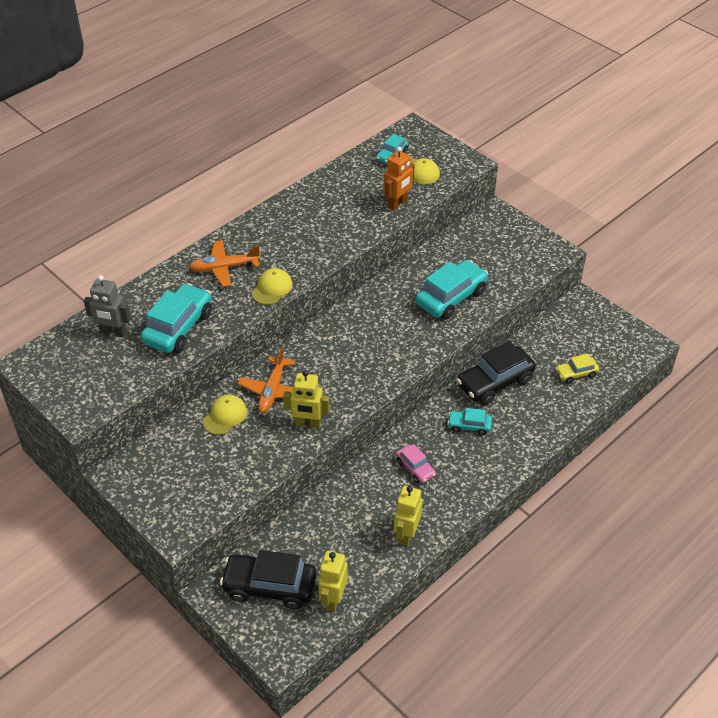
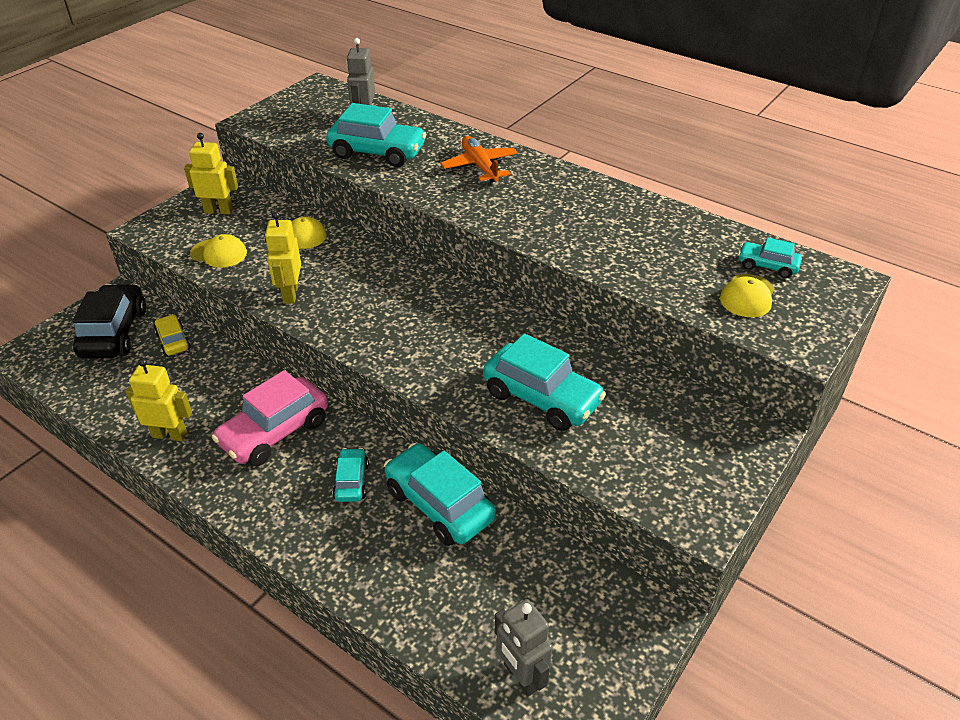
camera: 80 degrees right, 5 degrees down
(272, 288) = (454, 201): yellow cap -> yellow cap (219, 253)
(272, 390) = (340, 261): orange plane -> none
(333, 599) = (88, 382): yellow robot -> yellow robot (219, 211)
(397, 203) = (661, 282): orange robot -> none
(415, 468) = (275, 432): pink car -> pink car, size x1.88
(495, 382) = (439, 504): black car -> turquoise car
(576, 374) = (478, 614): yellow car -> yellow car (173, 341)
(615, 361) = (521, 676): none -> grey robot

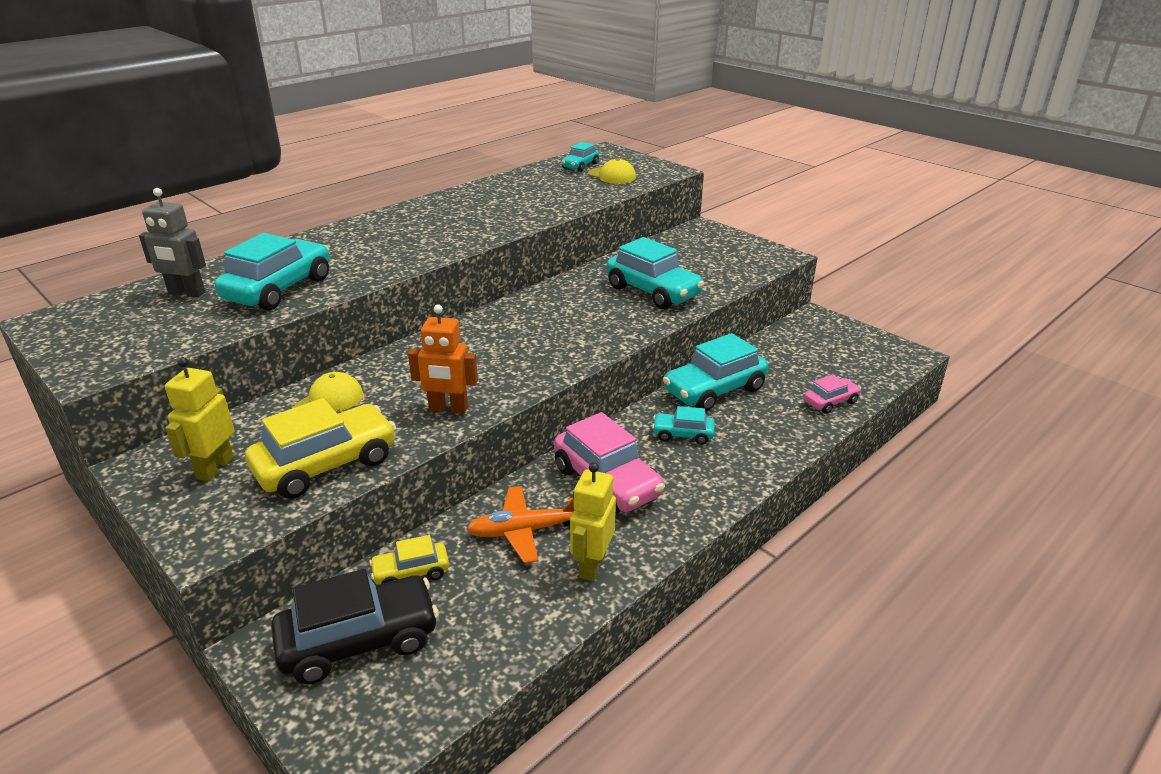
camera: 80 degrees left, 10 degrees down
(114, 333) = (359, 641): black car -> black car turned 150 degrees clockwise
(219, 253) = (326, 464): yellow cap -> yellow car
(290, 294) = (448, 409): yellow robot -> orange robot
(433, 621) = (830, 402): none -> pink car
(480, 166) = (359, 241): orange plane -> orange plane (524, 531)
(521, 676) = (870, 370): grey robot -> none
(541, 398) = (653, 291): turquoise car -> turquoise car turned 90 degrees clockwise

